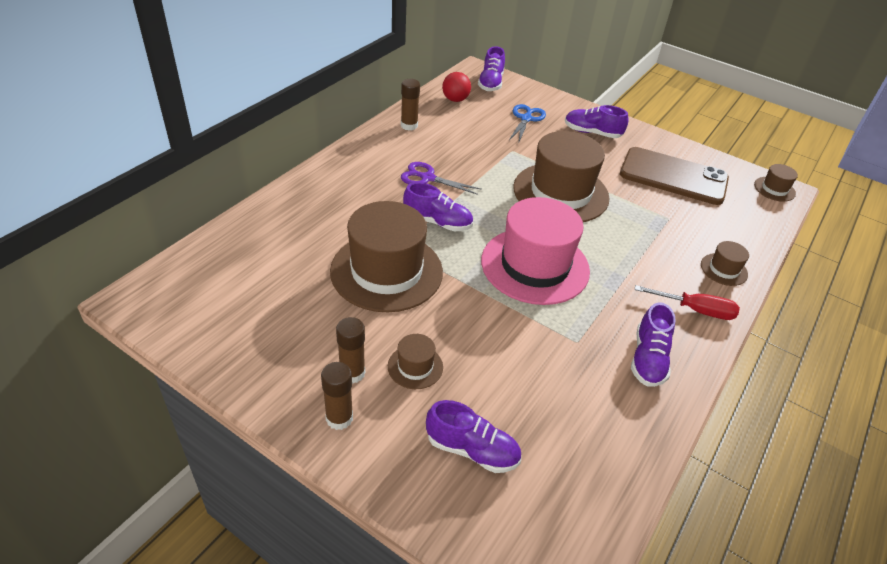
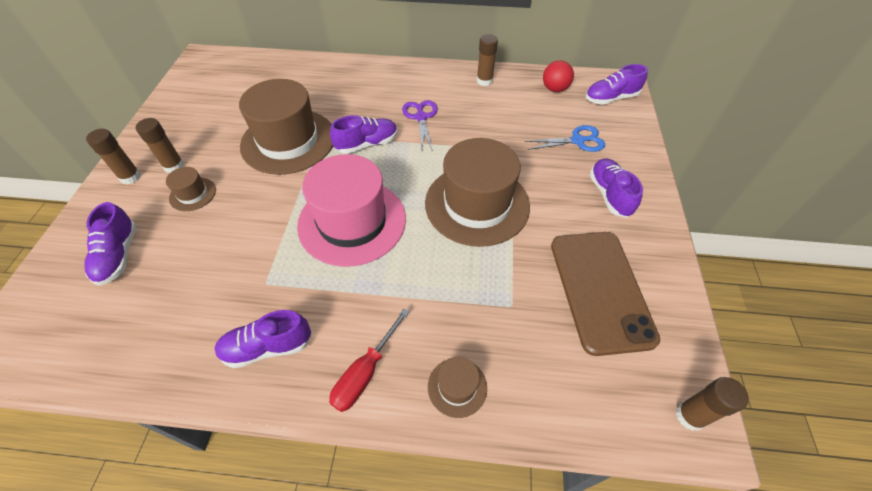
camera: 65 degrees right, 10 degrees up
(437, 222) = (367, 144): purple shoe -> purple shoe turned 105 degrees counterclockwise
(695, 310) = (365, 373): red screwdriver -> red screwdriver turned 45 degrees clockwise
(774, 189) = (690, 416): brown hat -> brown glue stick

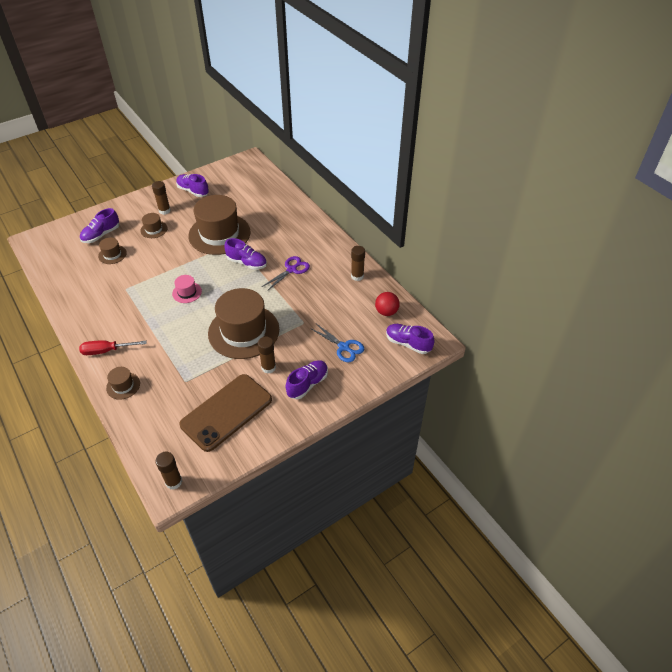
camera: 50 degrees right, 5 degrees down
(130, 177) = (145, 203): brown glue stick -> brown glue stick (268, 367)
(177, 263) = (112, 254): none -> brown hat
(267, 347) = (94, 312): purple shoe -> purple shoe (193, 191)
(352, 221) = (187, 292): pink hat -> pink hat, size x0.43

